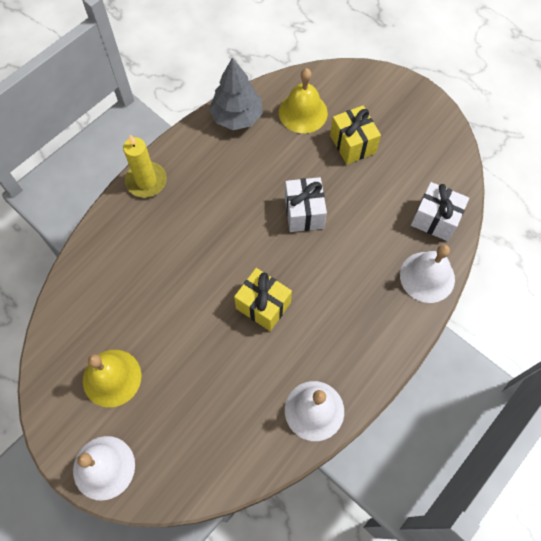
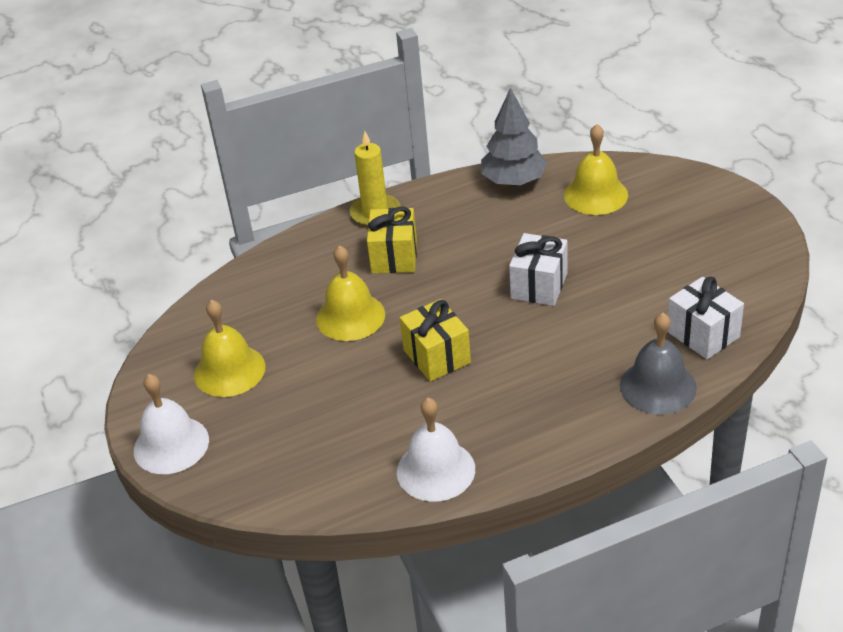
camera: 30 degrees right, 25 degrees down
(179, 290) = (350, 316): none -> yellow bell
(352, 144) = (639, 237): yellow gift -> yellow gift (394, 256)
(427, 277) = (658, 386): white bell -> grey bell

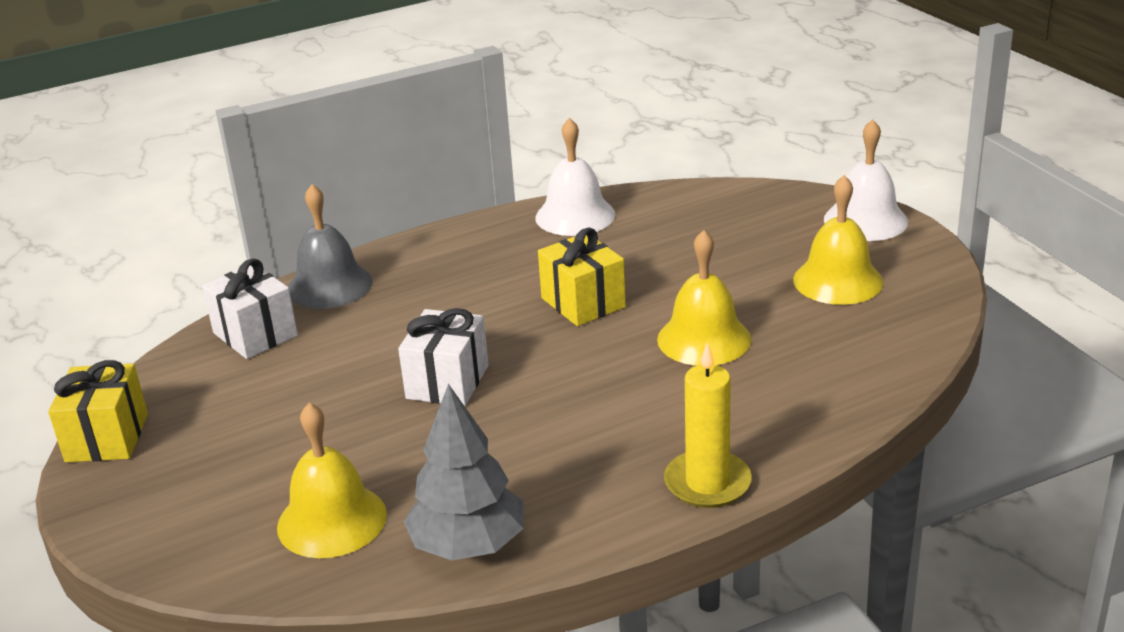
camera: 175 degrees right, 10 degrees down
(394, 256) = (660, 415): yellow gift -> yellow gift (107, 437)

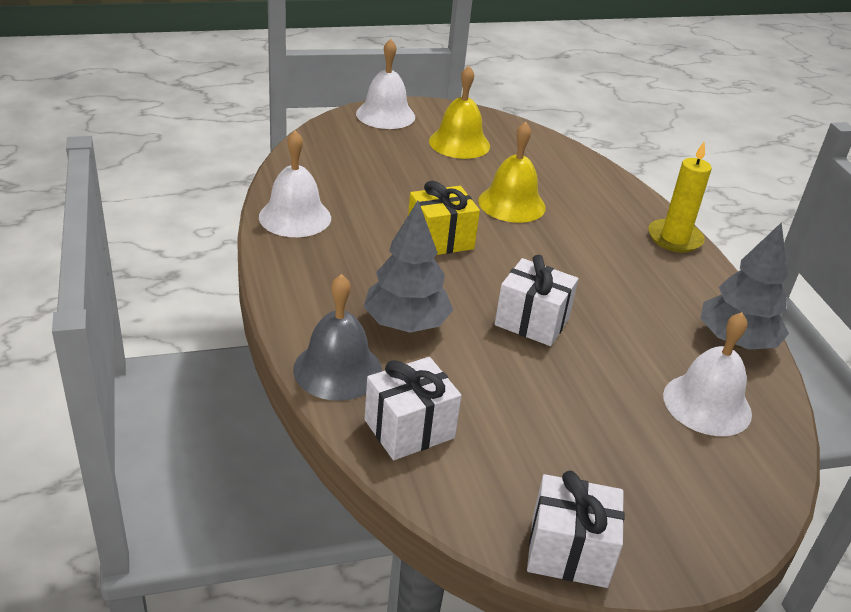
camera: 85 degrees left, 5 degrees up
(107, 437) = (569, 552): yellow gift -> white gift
(332, 520) = (707, 404): yellow bell -> white bell
(412, 308) = (406, 324): none -> grey tree

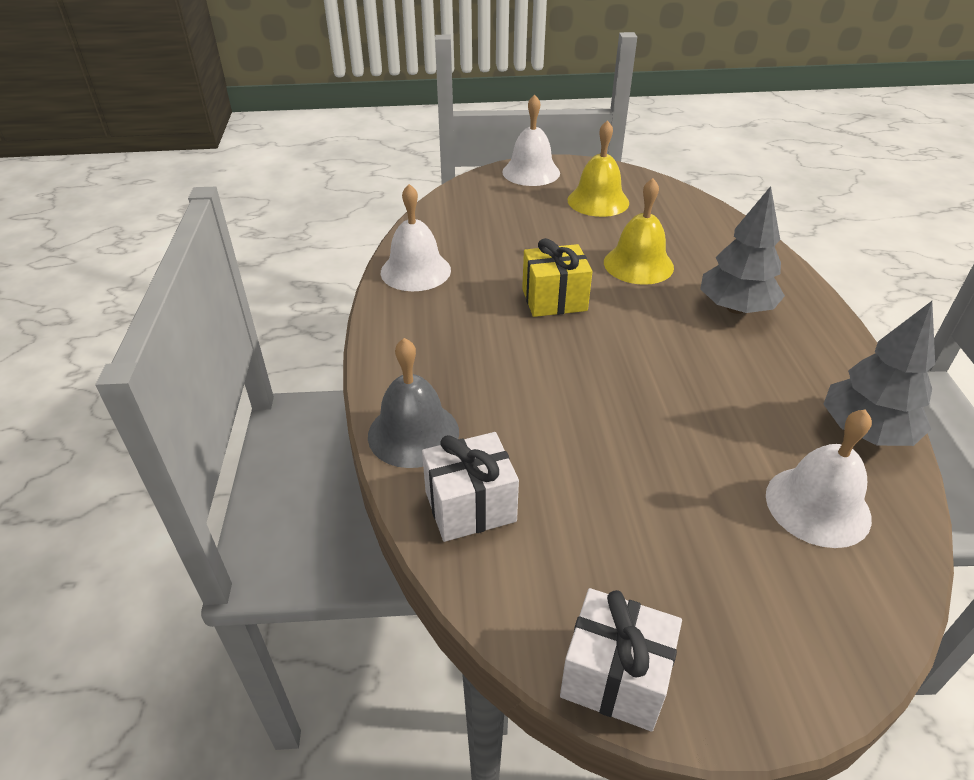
camera: 15 degrees right, 5 degrees up
(406, 324) = (496, 388): grey tree -> grey tree (735, 308)
(532, 321) = (632, 393): white gift -> none
(674, 238) = (812, 308): yellow candle -> none

